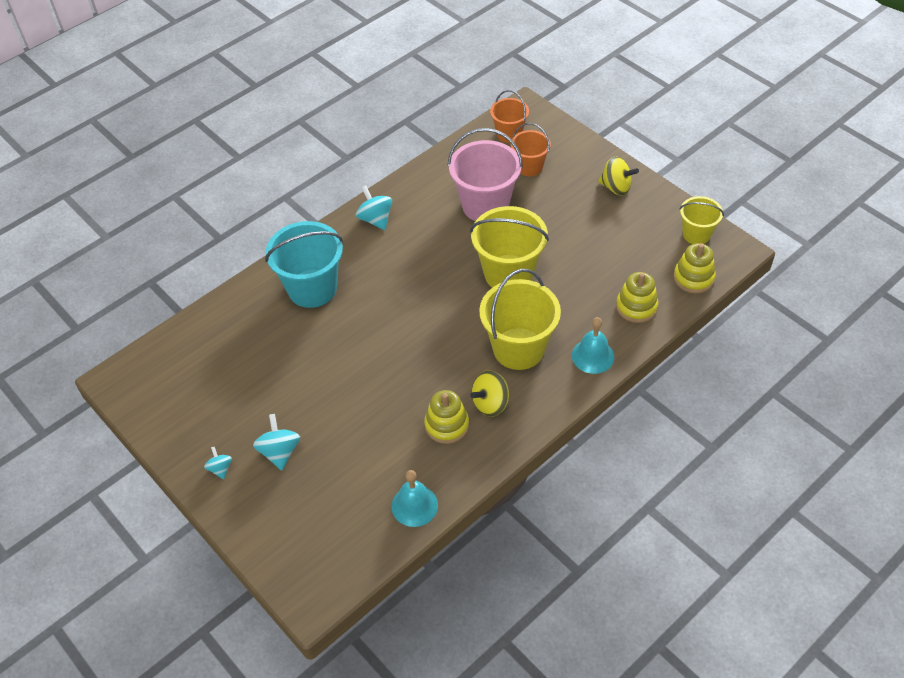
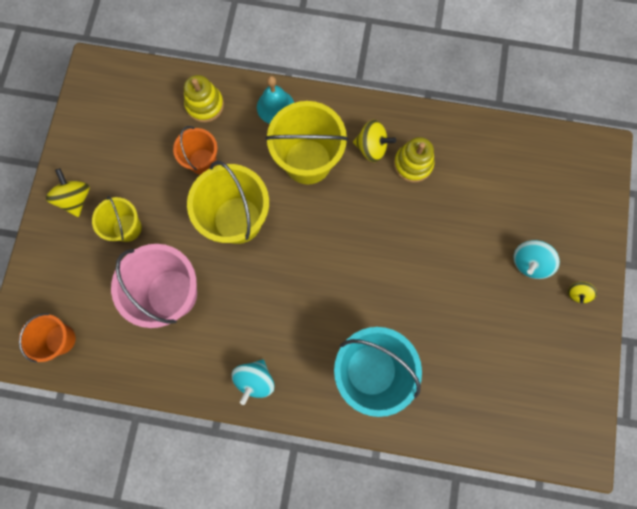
camera: 130 degrees left, 25 degrees up
(220, 468) = (577, 293): turquoise spinning top -> yellow spinning top
(414, 505) = (490, 139): turquoise bell -> none
(529, 167) = (95, 289): orange bucket -> orange bucket (202, 161)
(693, 278) = (145, 82): yellow stacking toy -> none
(696, 234) = (94, 105): yellow bucket -> yellow bucket (127, 228)

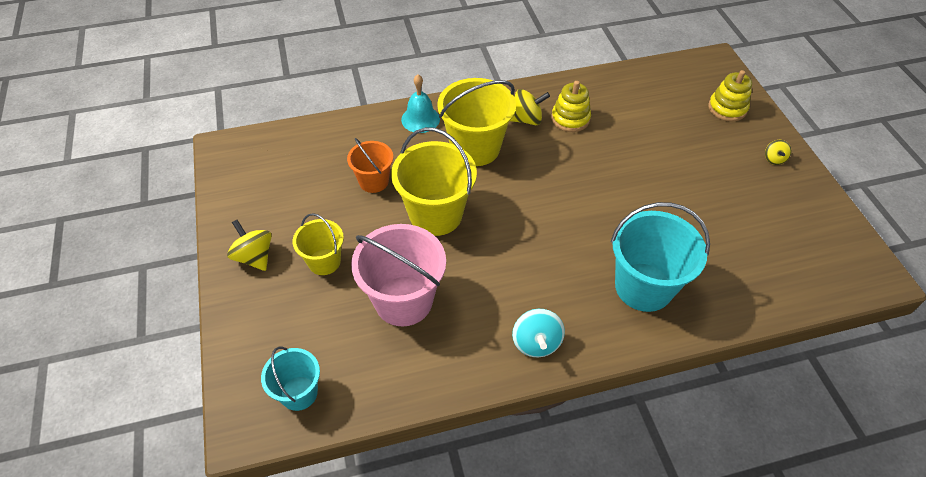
camera: 25 degrees left, 25 degrees down
(60, 339) = (299, 393): orange bucket -> turquoise bucket
(205, 105) = (351, 139): yellow stacking toy -> yellow stacking toy (727, 108)
(529, 262) = (718, 152): turquoise spinning top -> none

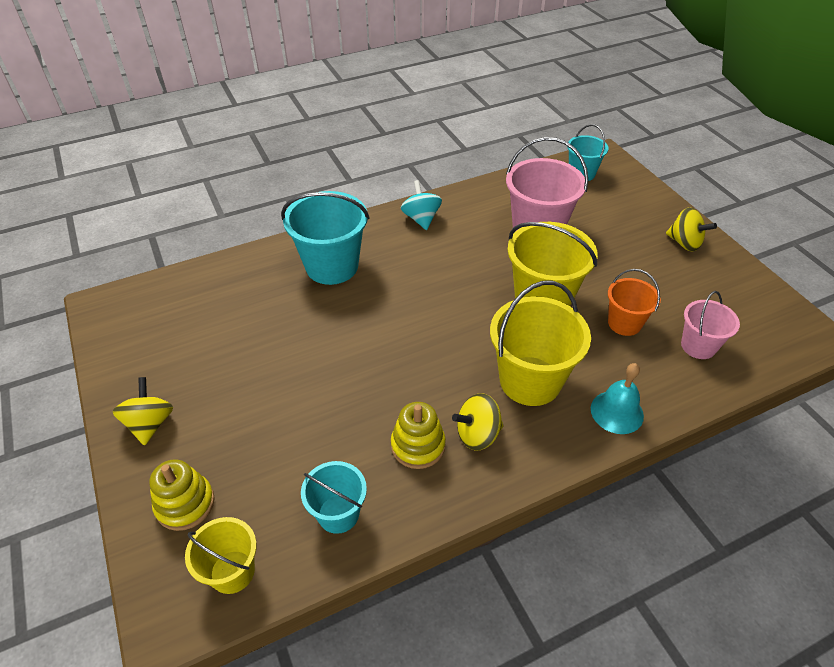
camera: 170 degrees right, 5 degrees down
(324, 262) = (622, 247): yellow bucket -> yellow bucket (232, 572)
(325, 154) = (698, 346): none -> pink bucket
(625, 91) = (338, 514): none -> turquoise bucket
(774, 159) = (150, 424): yellow spinning top -> yellow spinning top, size x1.67

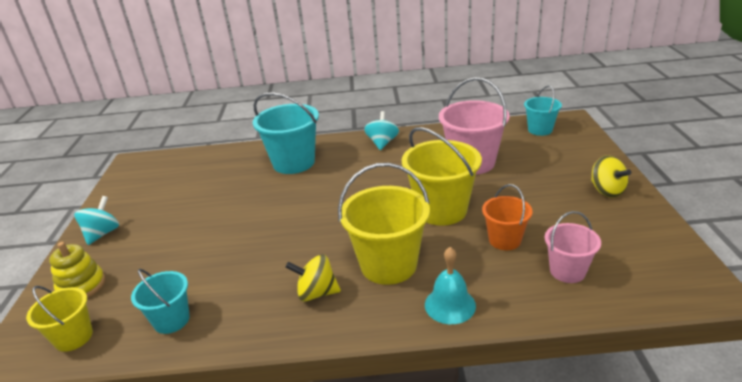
camera: 25 degrees right, 15 degrees down
(150, 424) = (102, 233): yellow spinning top -> turquoise spinning top
(418, 445) = (264, 289): yellow stacking toy -> none

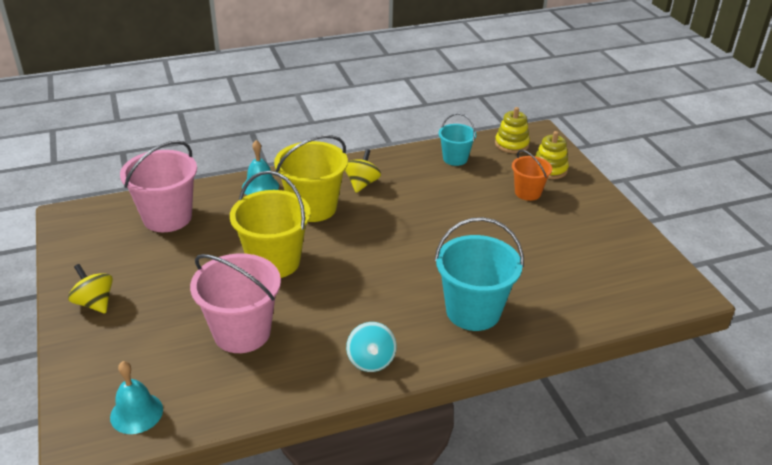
camera: 160 degrees right, 5 degrees up
(73, 337) = (511, 144): yellow bucket -> yellow stacking toy
(102, 233) = (593, 207): turquoise spinning top -> none
(316, 293) = (362, 184): yellow spinning top -> yellow spinning top turned 60 degrees counterclockwise
(504, 240) = (214, 237): orange bucket -> orange bucket (527, 193)
(540, 130) = (136, 413): turquoise bucket -> turquoise bell
(567, 271) = (167, 217): pink bucket -> pink bucket, size x1.73

